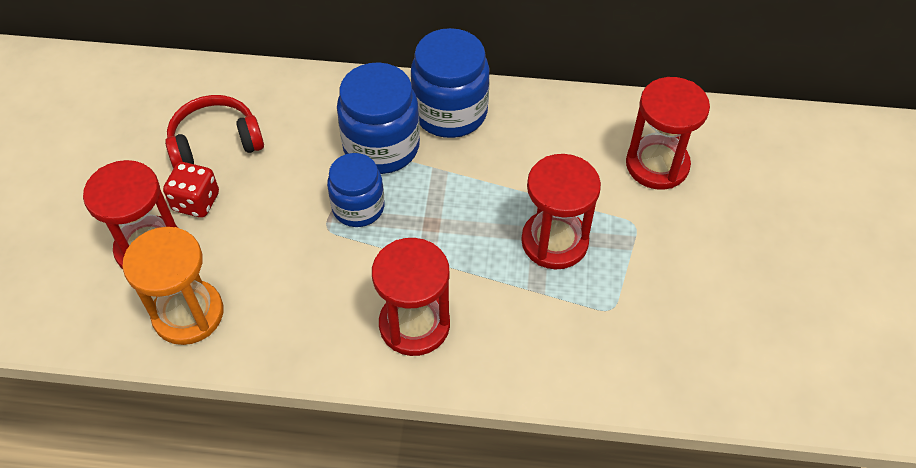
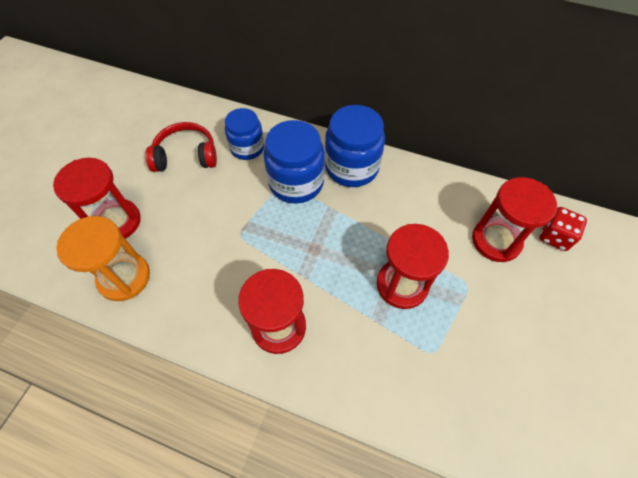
camera: 15 degrees right, 5 degrees up
(196, 202) = (159, 195): red dice -> red dice (554, 236)
(358, 207) = (266, 224): blue jar -> blue jar (247, 148)

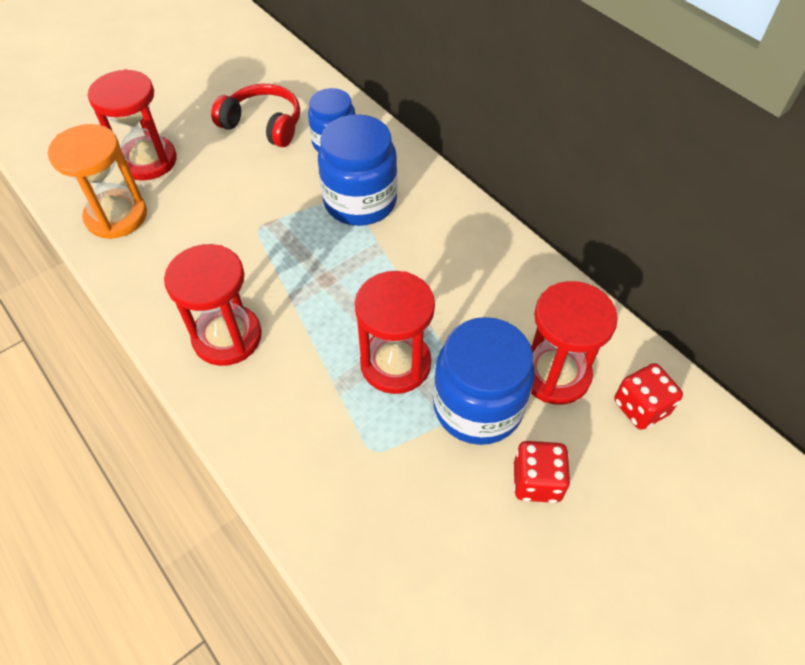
camera: 30 degrees right, 5 degrees down
(351, 167) = (438, 213): blue jar -> blue jar (478, 406)
(536, 315) = (536, 481): none -> red dice

